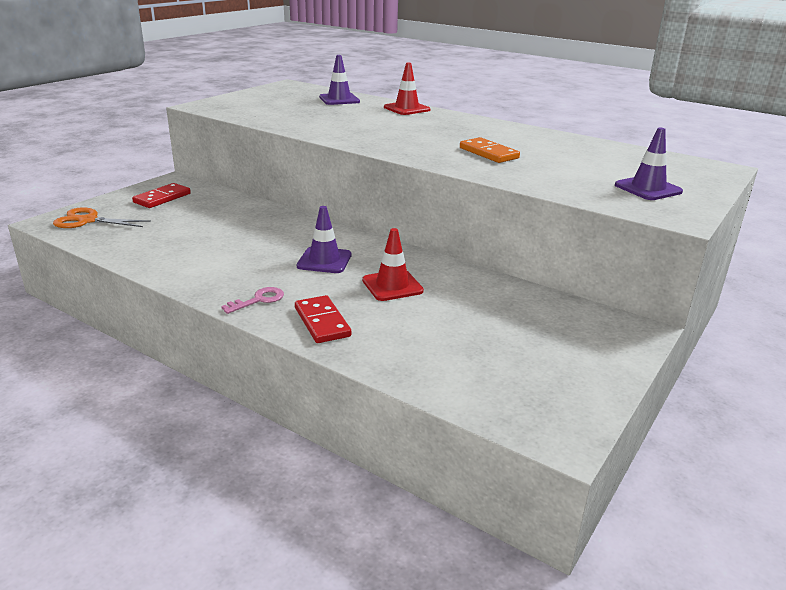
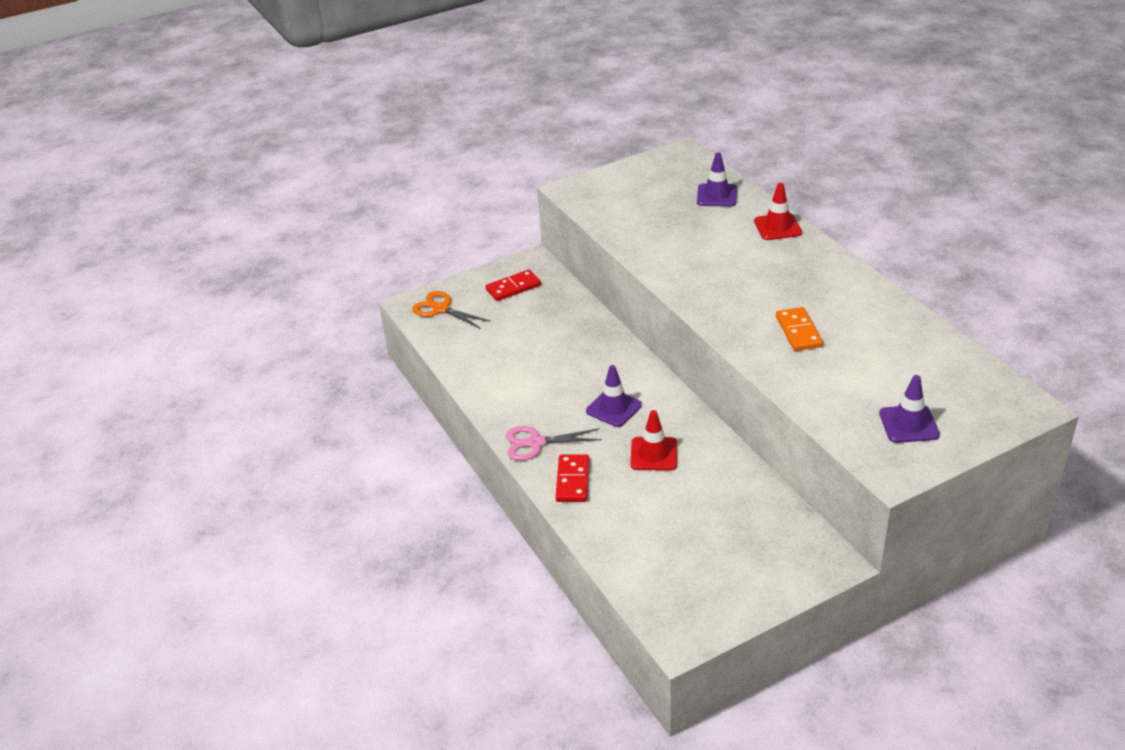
camera: 30 degrees right, 10 degrees up
(258, 300) = (536, 443): pink key -> pink scissors

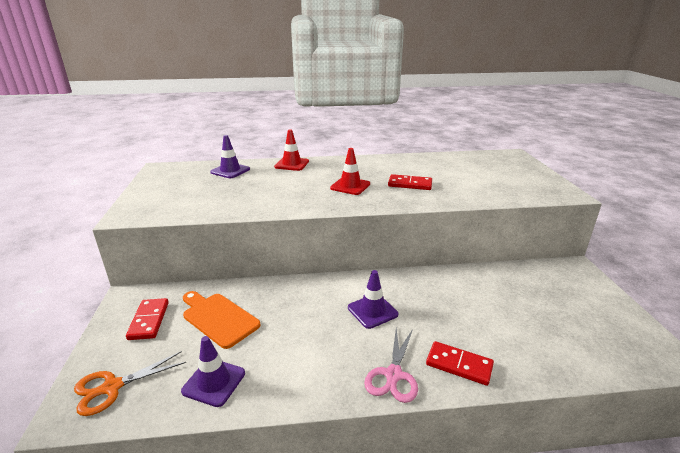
camera: 70 degrees left, 10 degrees down
(540, 321) = (218, 318): none -> orange cutting board
(654, 454) = (441, 307): red traffic cone -> red traffic cone (350, 186)
(798, 331) = (410, 184): orange domino -> red domino
(908, 424) = (520, 180): purple traffic cone -> purple traffic cone (214, 382)

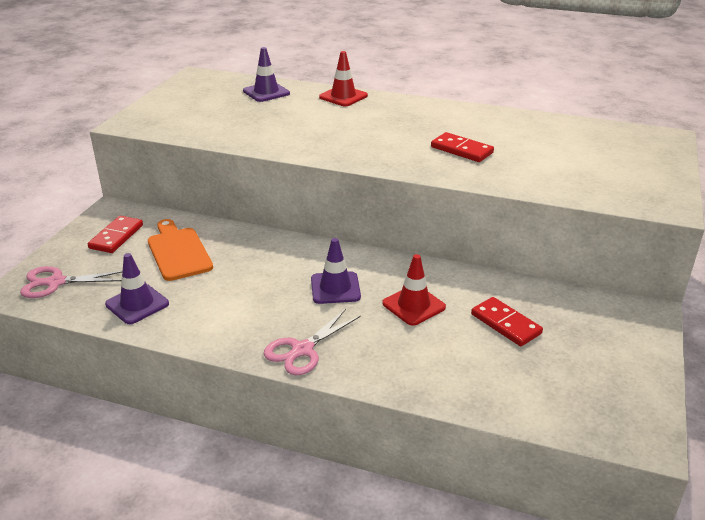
camera: 25 degrees right, 5 degrees up
(112, 387) = (56, 282): orange scissors -> pink scissors
(350, 186) = (384, 137): red traffic cone -> red traffic cone (413, 305)
(459, 365) = (378, 363): red domino -> red domino (505, 324)

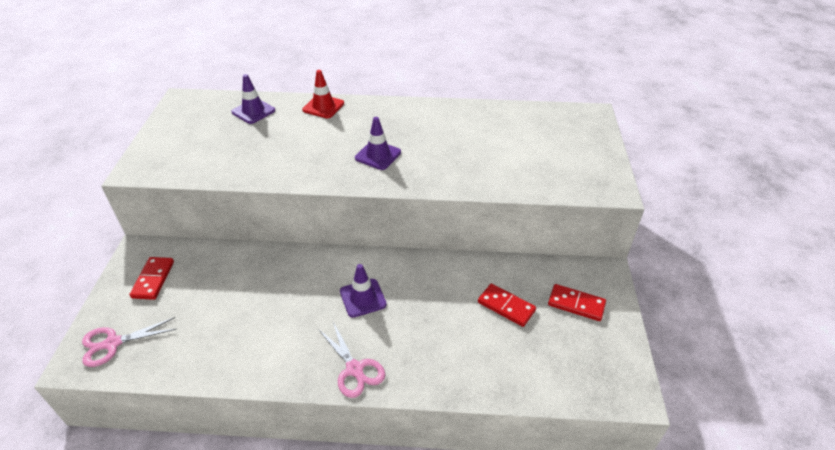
camera: 15 degrees left, 10 degrees up
(137, 304) = (196, 351): purple traffic cone -> purple traffic cone (378, 155)
(178, 252) = (215, 285): orange cutting board -> none
(302, 350) = (354, 369): pink scissors -> pink scissors turned 60 degrees counterclockwise
(413, 305) = (431, 303): red traffic cone -> none
(461, 150) = (440, 154): red domino -> red domino (576, 304)

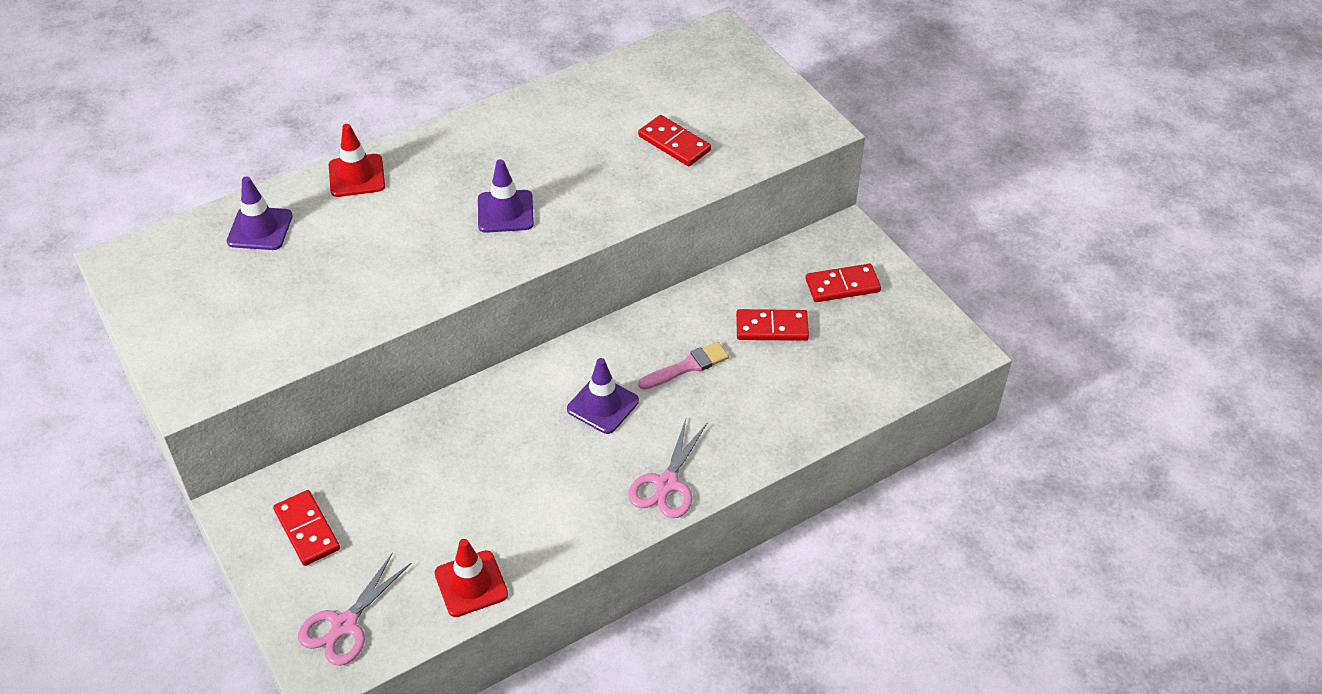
camera: 35 degrees left, 5 degrees up
(193, 361) = (471, 584): none -> red traffic cone
(354, 369) = (667, 484): pink scissors -> pink scissors turned 90 degrees clockwise
(432, 302) = (687, 366): none -> pink brush
(510, 161) = (674, 143): none -> red domino

